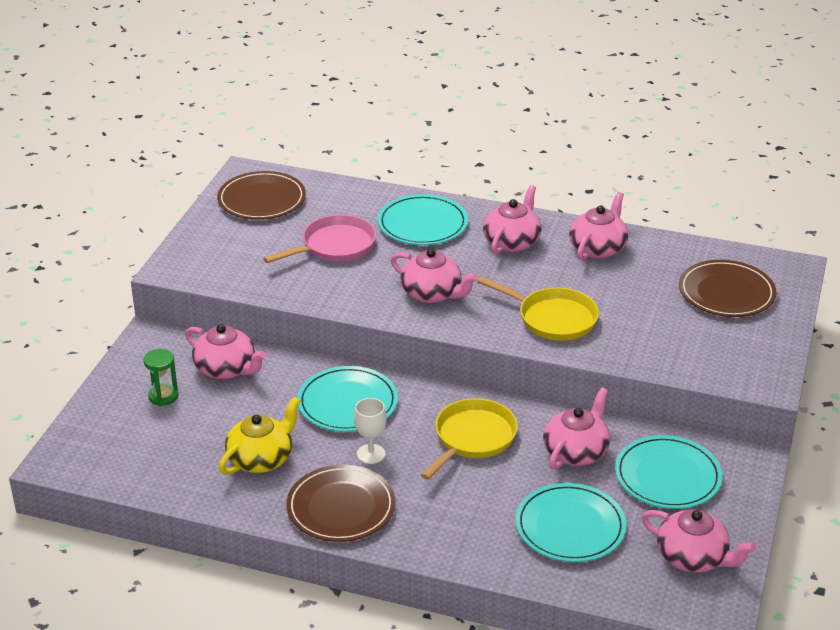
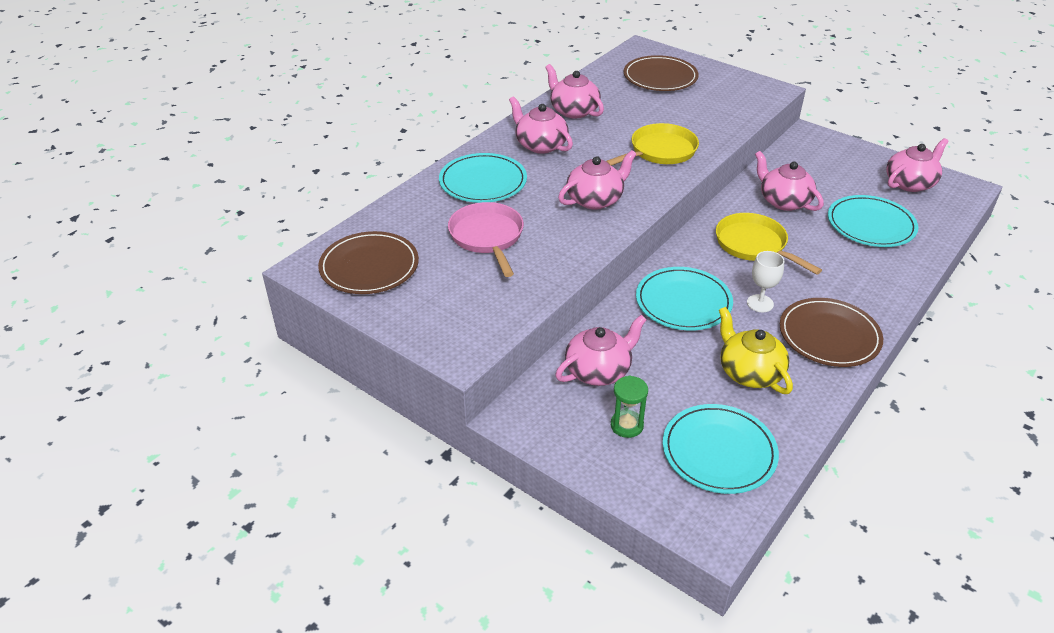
camera: 70 degrees left, 5 degrees up
(667, 476) = (821, 170): turquoise plate -> turquoise plate (719, 451)

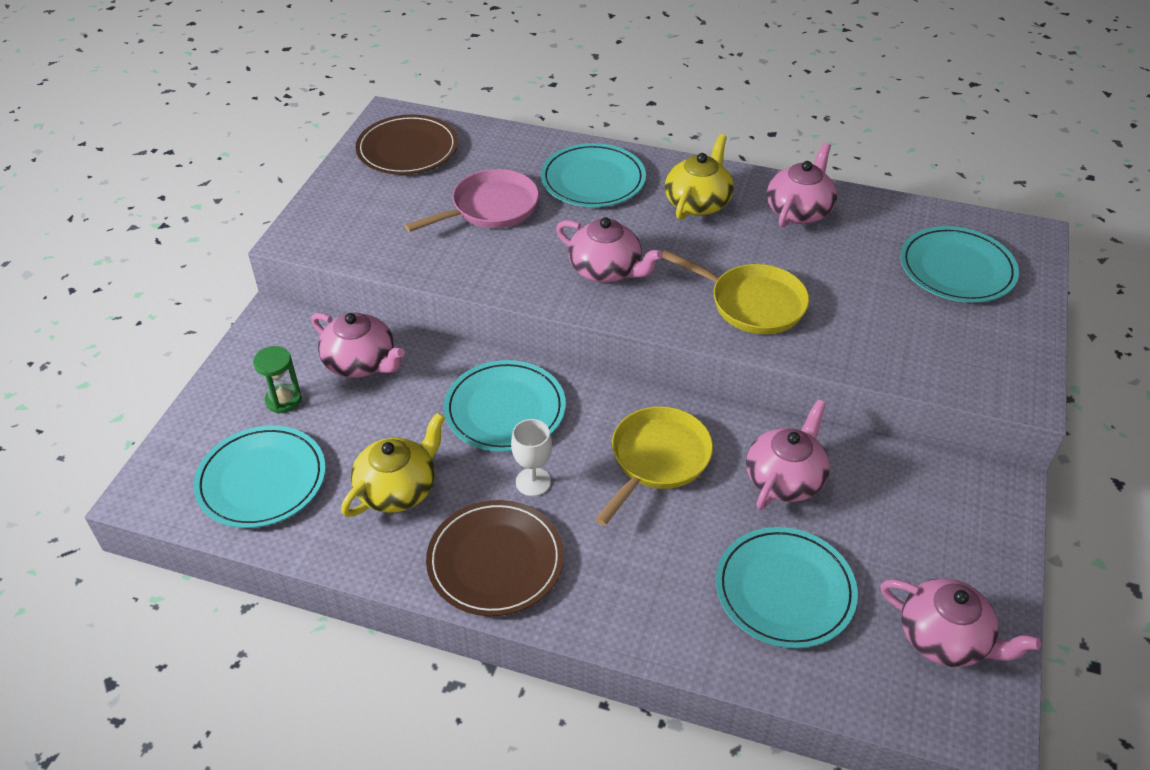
camera: 70 degrees right, 5 degrees up
(540, 145) = (698, 202): pink teapot -> yellow teapot
(660, 77) = (957, 269): brown plate -> turquoise plate

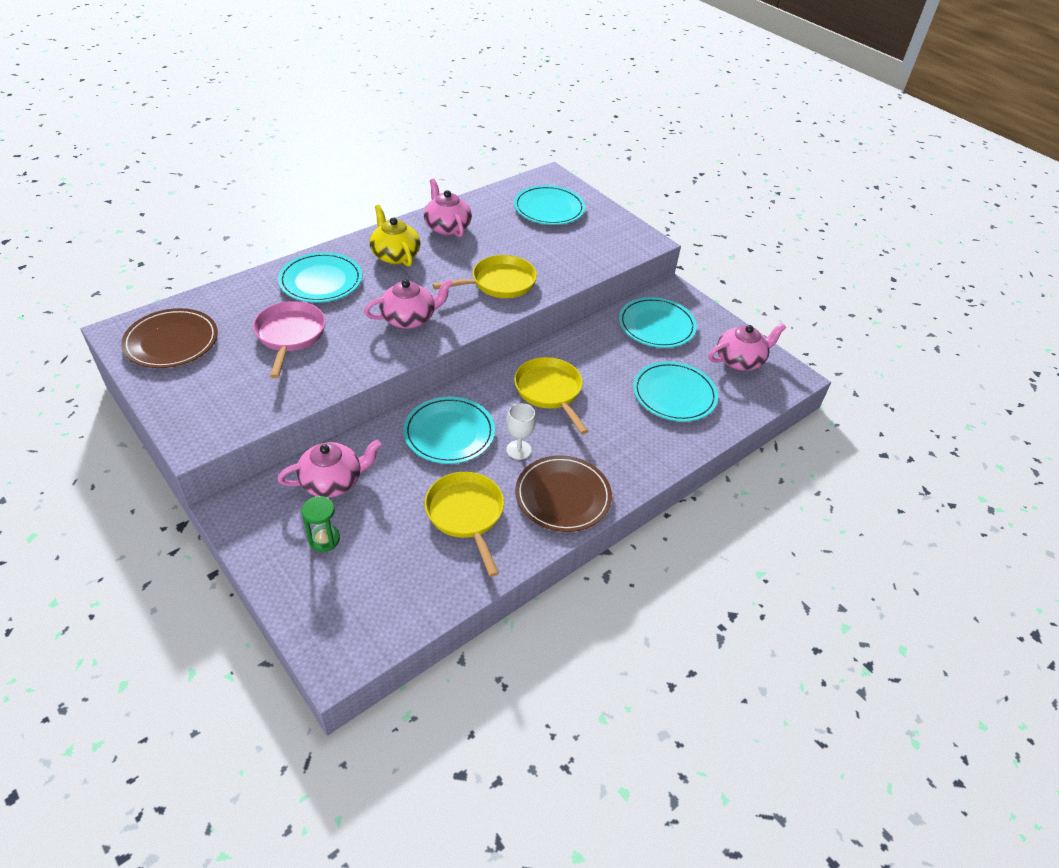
camera: 60 degrees left, 0 degrees up
(261, 480) = (390, 584): turquoise plate -> turquoise plate (656, 325)
(398, 489) = (466, 515): yellow teapot -> yellow pan
(785, 478) = (606, 353): pink teapot -> none

